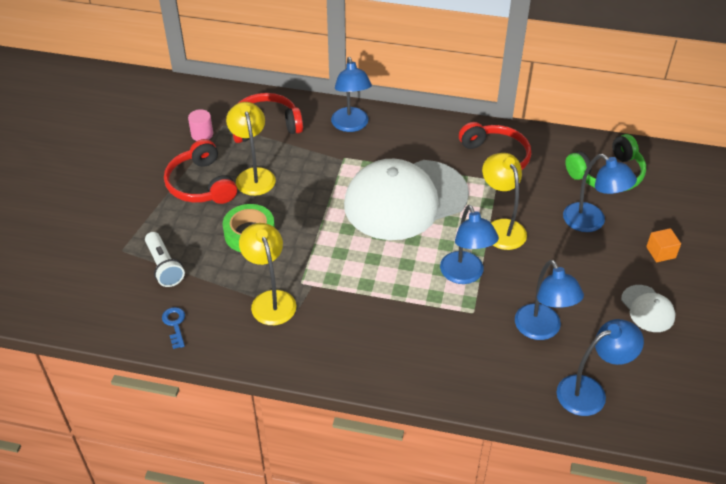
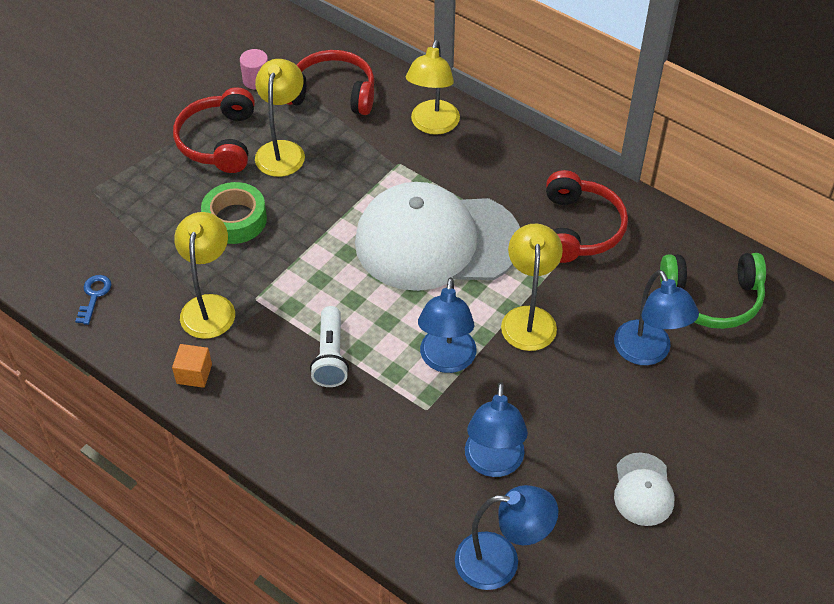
camera: 25 degrees right, 5 degrees up
(164, 266) = (122, 225): white flashlight -> white flashlight (330, 356)
(351, 125) = (432, 125): blue lamp -> yellow lamp
(660, 252) = (711, 425): orange cube -> orange cube (194, 374)

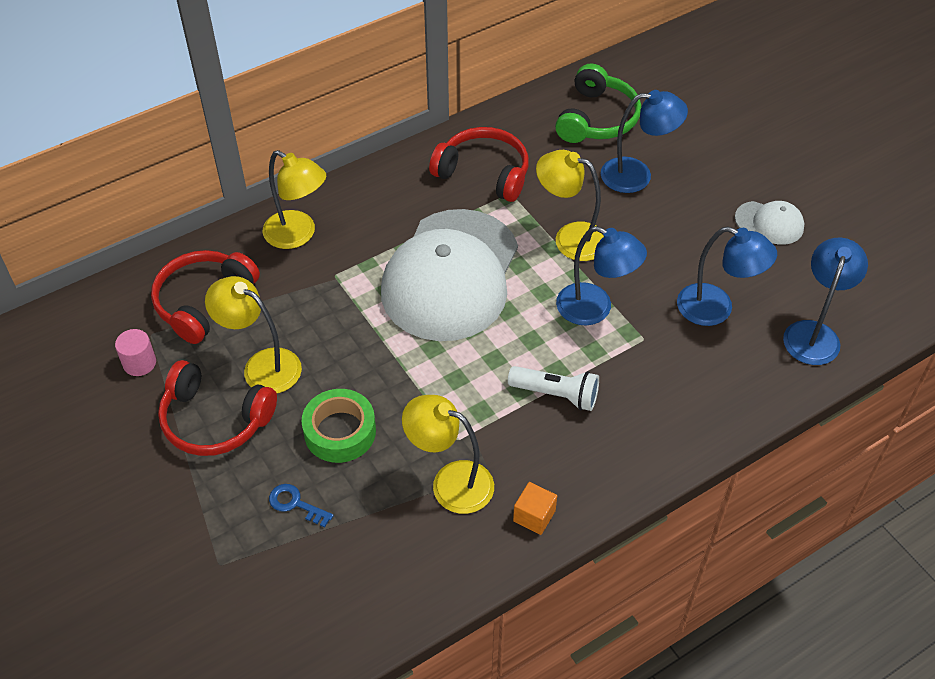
camera: 70 degrees left, 0 degrees up
(94, 296) = (387, 591): blue key -> blue key (295, 504)

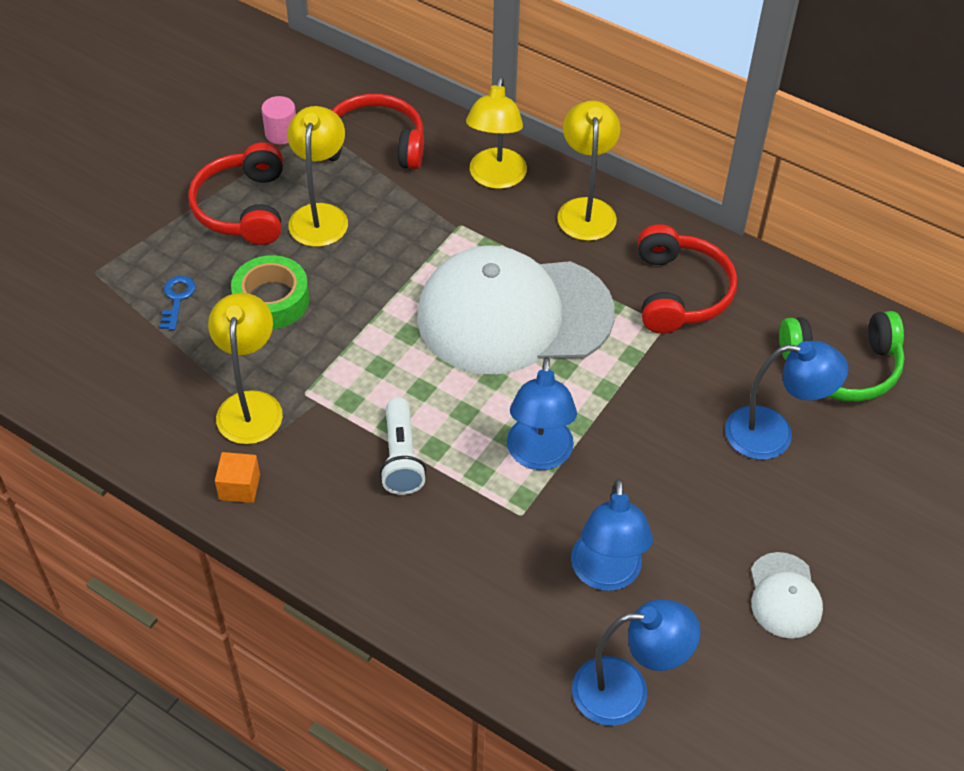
camera: 65 degrees right, 0 degrees up
(570, 238) = (631, 400): yellow lamp -> yellow lamp (586, 209)
(637, 175) = (773, 434): blue lamp -> blue lamp turned 60 degrees counterclockwise

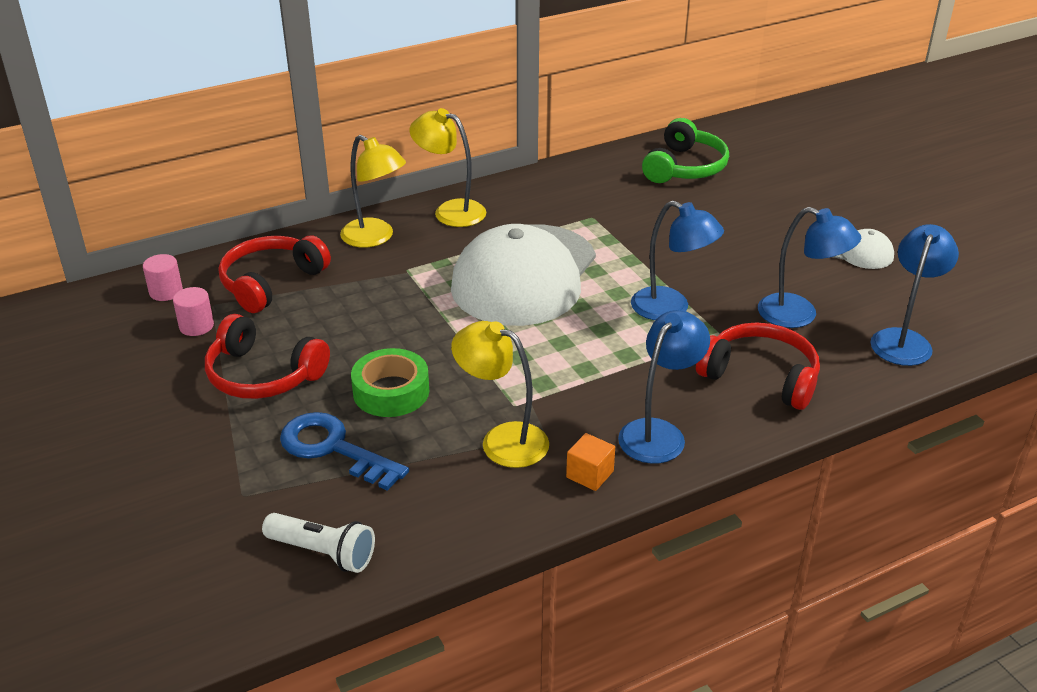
camera: 60 degrees left, 15 degrees down
(177, 299) = (334, 448): blue key -> blue key, size x1.93
(315, 89) = (166, 292): none -> pink cylinder
(320, 215) = (320, 335): yellow lamp -> none
(401, 457) = (624, 374): white flashlight -> white flashlight (323, 553)
(680, 292) = (567, 201): red headphones -> red headphones (761, 376)
(773, 434) = (722, 210): blue lamp -> blue lamp (659, 433)

